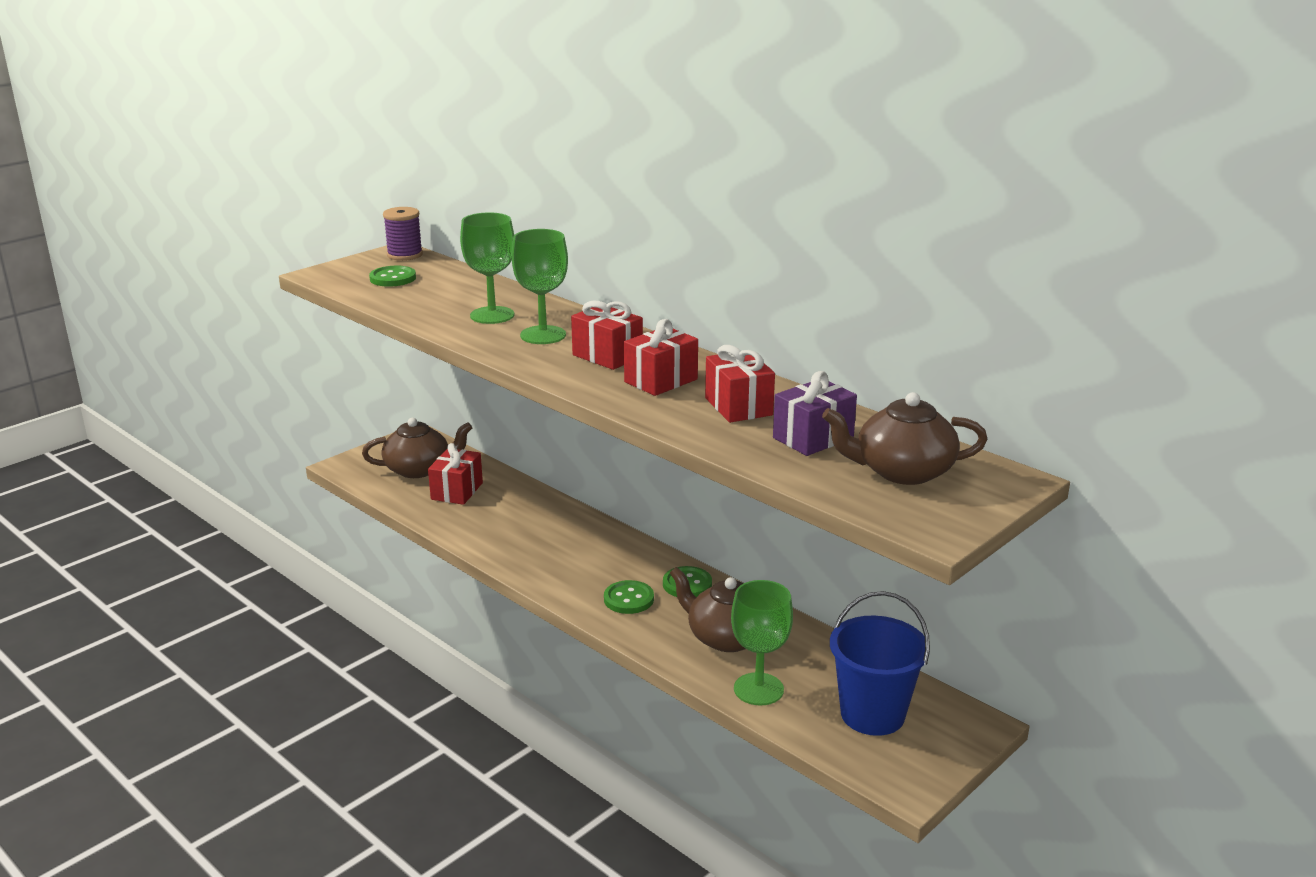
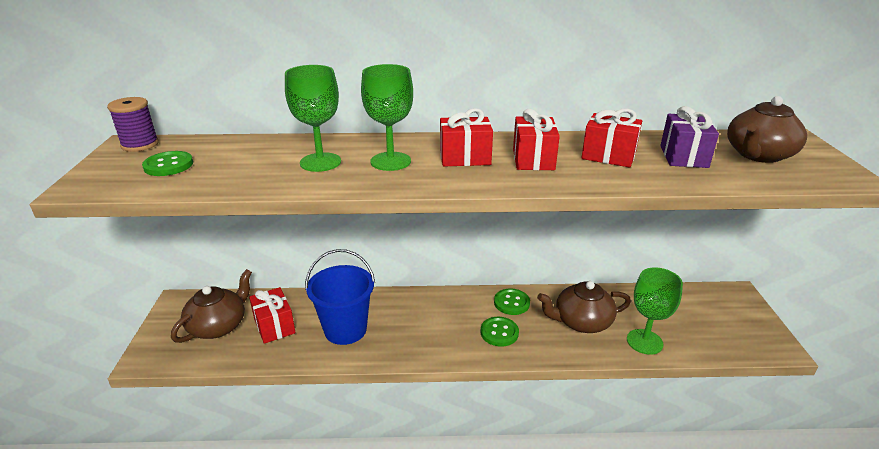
camera: 45 degrees left, 5 degrees up
(872, 714) = (703, 319): blue bucket -> blue bucket (345, 329)

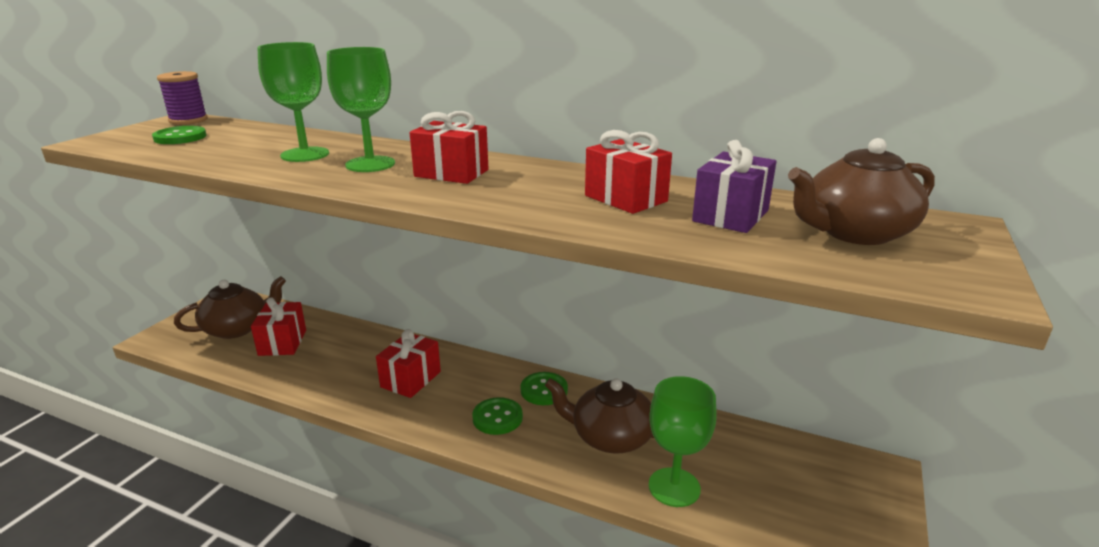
camera: 25 degrees right, 5 degrees down
(345, 329) = (342, 365): blue bucket -> none
(533, 159) = (525, 187): red gift -> red gift (411, 379)

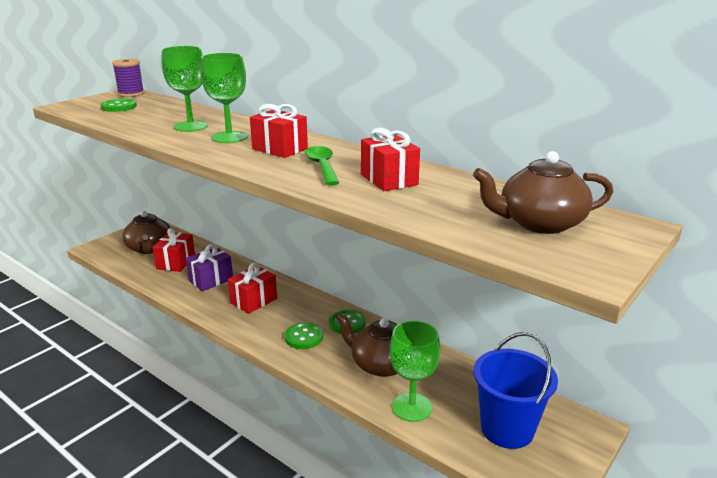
camera: 15 degrees right, 0 degrees up
(237, 328) = (149, 248): brown teapot -> brown teapot turned 90 degrees clockwise
(526, 190) = (322, 166): none -> green spoon
(731, 216) = (456, 200): purple gift -> purple gift (211, 280)
(797, 493) = (507, 429): none -> blue bucket

